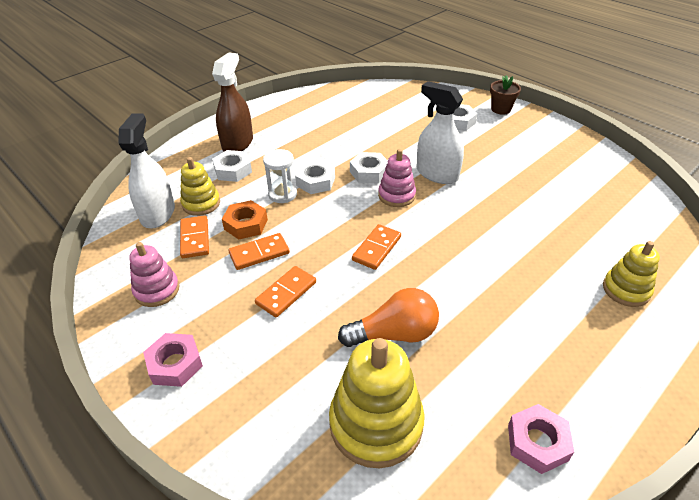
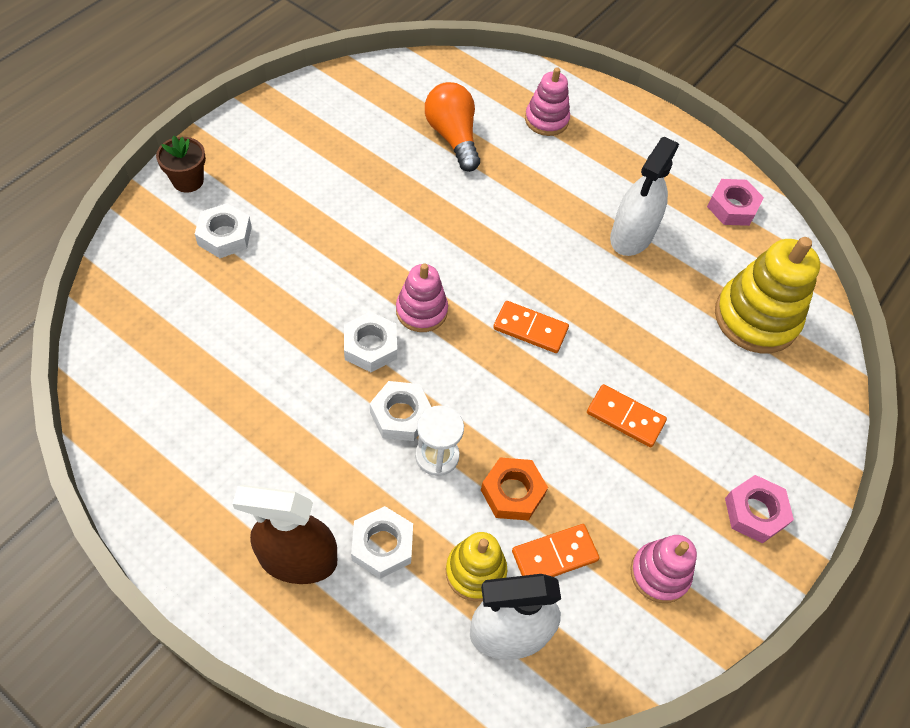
camera: 105 degrees left, 15 degrees up
(259, 253) = (566, 462): orange domino -> none
(394, 334) = (653, 307): orange light bulb -> orange light bulb (453, 137)
(437, 174) = (367, 265): white spray bottle -> white spray bottle (632, 235)
(626, 290) = (546, 120): yellow stacking toy -> pink stacking toy

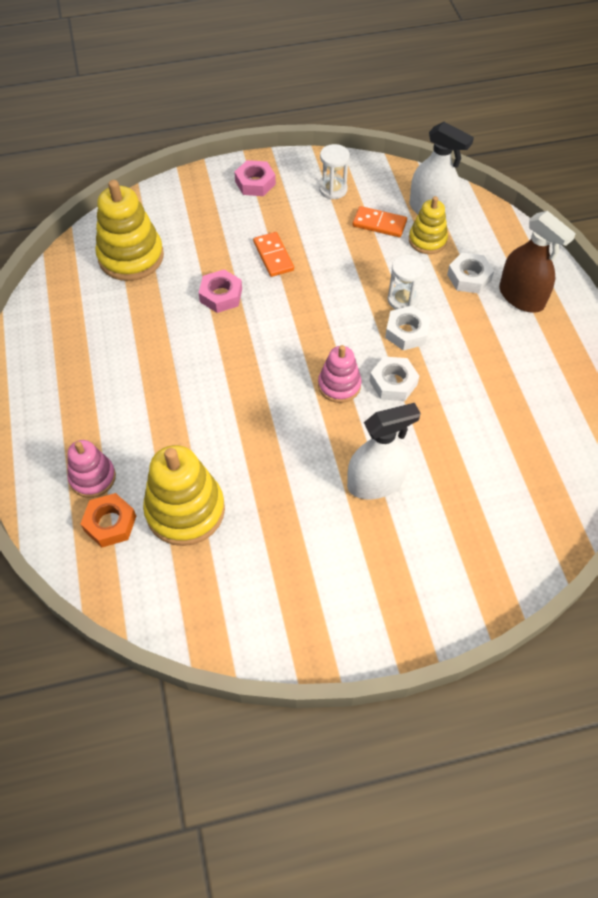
camera: 135 degrees left, 0 degrees up
(188, 181) = (443, 608): brown flower pot -> none
(224, 236) = (443, 532): white nut -> none
(453, 137) = (185, 510): orange light bulb -> yellow stacking toy
(512, 492) = (375, 260): orange nut -> orange nut (110, 523)
(530, 329) = (278, 332): orange domino -> none
(632, 235) = (142, 348): white spray bottle -> white spray bottle (375, 482)
(659, 573) = (333, 189): pink stacking toy -> white hourglass
(732, 207) = (49, 325): pink nut -> pink nut (221, 295)

